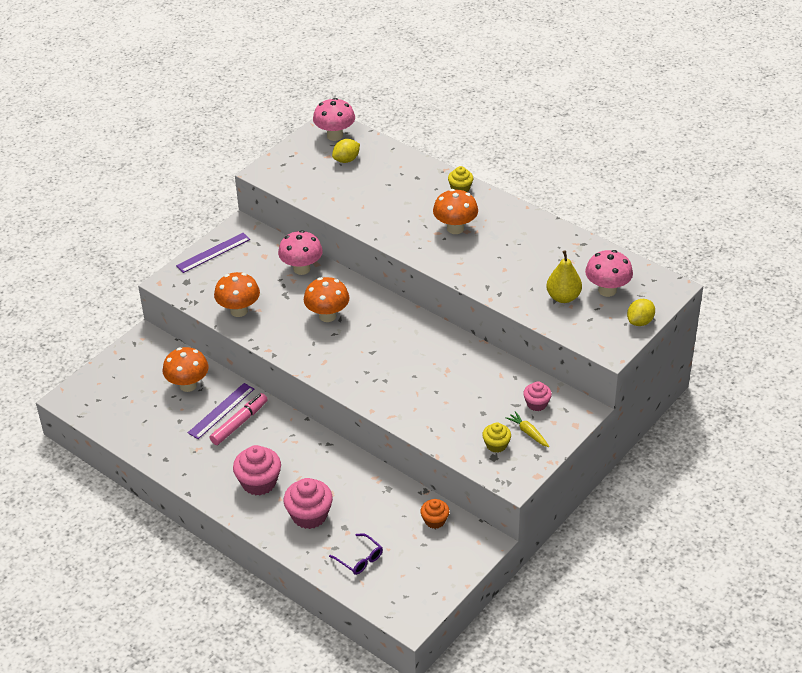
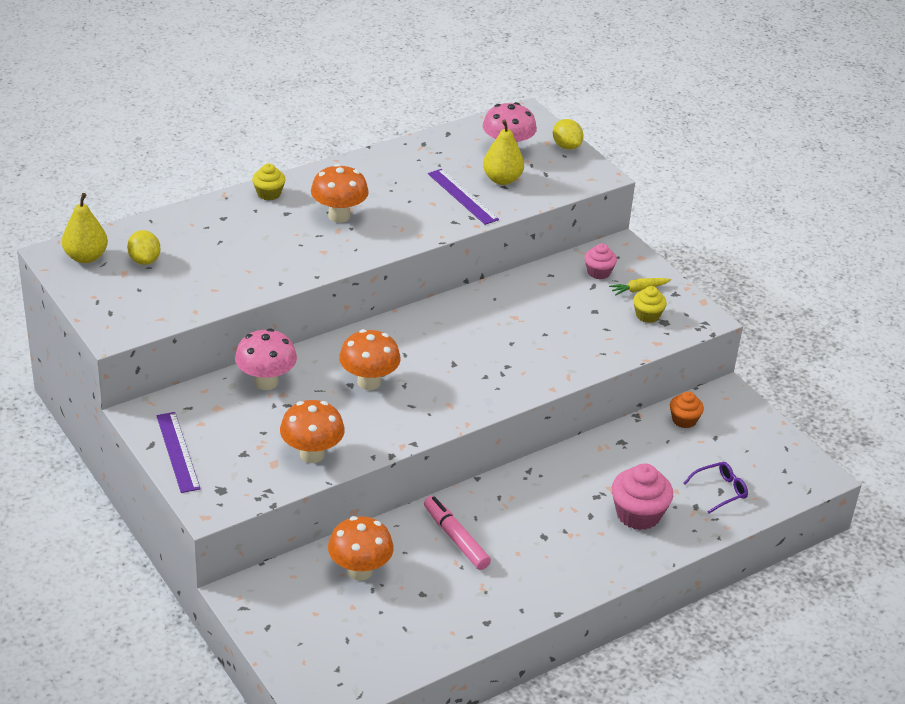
camera: 75 degrees left, 5 degrees down
(221, 411) = (425, 550): purple ruler -> purple ruler (462, 196)
(259, 482) = (567, 544): pink cupcake -> none
(335, 136) = (86, 257): pink mushroom -> yellow pear

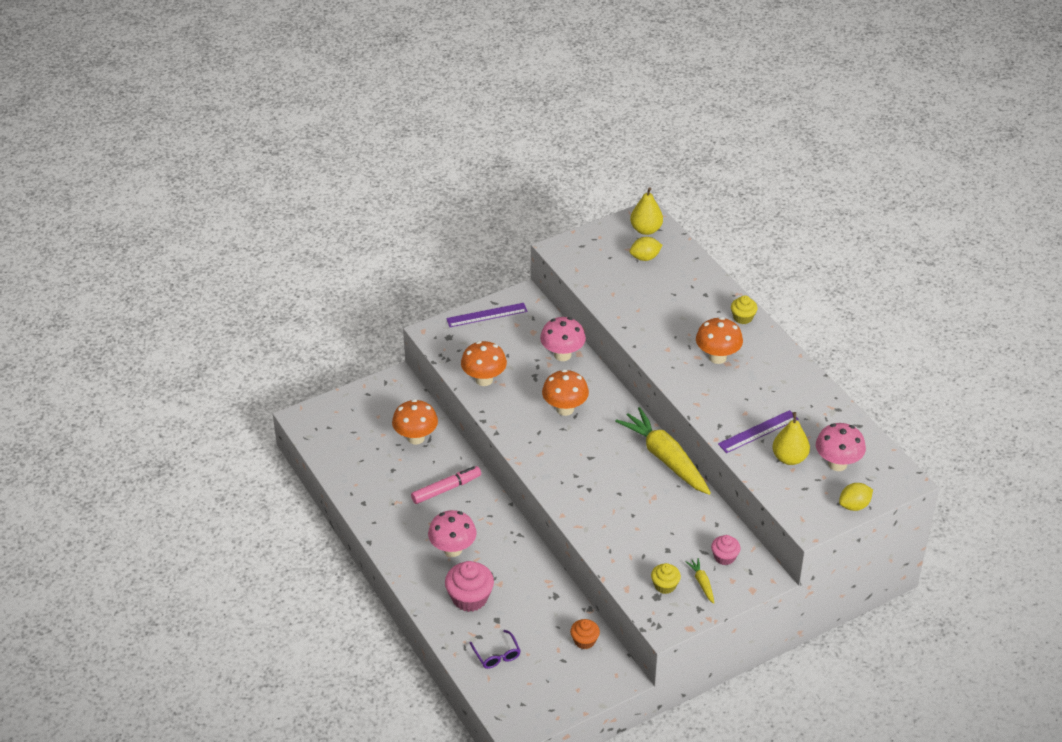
camera: 95 degrees right, 5 degrees up
(452, 305) = (665, 459): none -> yellow carrot
(561, 531) = (453, 549): none -> pink mushroom

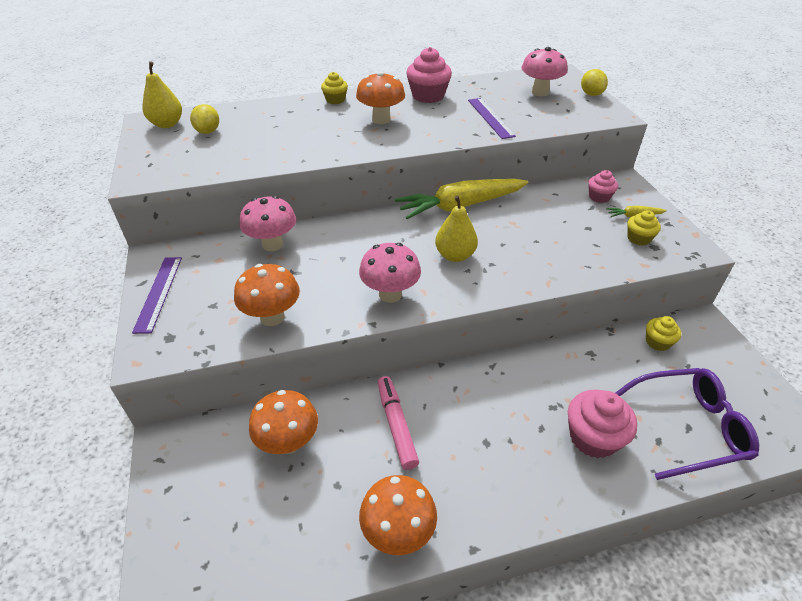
camera: 75 degrees left, 0 degrees up
(453, 549) = (506, 440): pink mushroom -> pink mushroom (390, 294)
(496, 654) = (688, 427): purple glasses -> purple glasses, size x1.94
(565, 409) = (359, 258): orange mushroom -> orange mushroom (398, 532)
(584, 641) = (657, 342): orange cupcake -> yellow cupcake
(784, 380) = (428, 96): none -> pink cupcake
(789, 458) = (528, 110): yellow pear -> yellow pear (455, 255)

